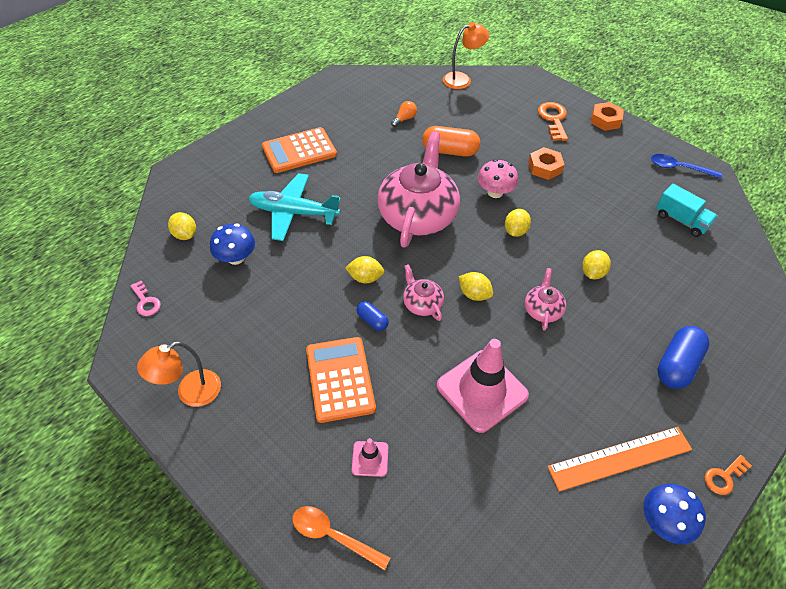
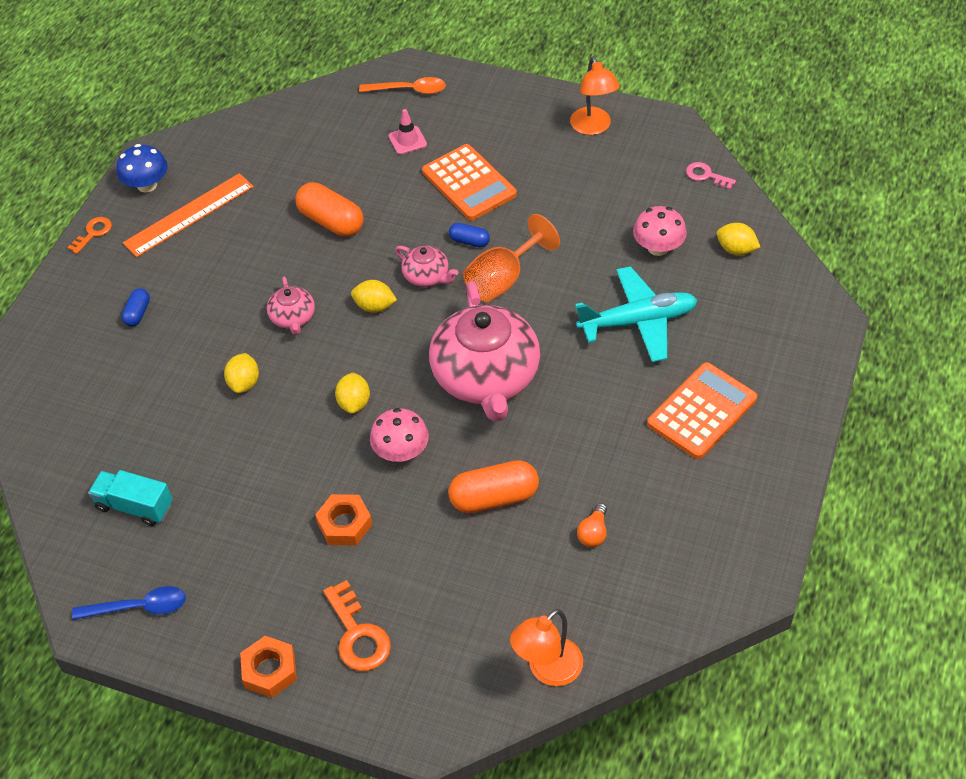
camera: 160 degrees right, 0 degrees up
(190, 393) = (593, 127): orange lamp -> orange lamp turned 135 degrees clockwise
(236, 257) = (658, 247): blue mushroom -> pink mushroom
(365, 278) = (503, 279): yellow lemon -> orange goblet
(482, 390) = (331, 221): pink traffic cone -> orange capsule
(677, 365) = (138, 313): blue capsule -> blue capsule, size x0.54

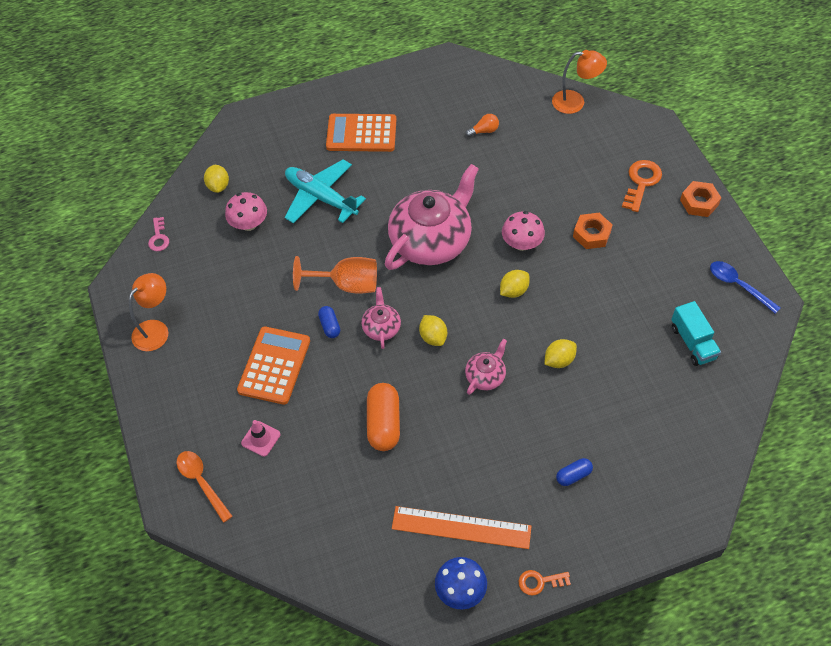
camera: 130 degrees left, 5 degrees up
(494, 498) = (506, 183): orange capsule -> none

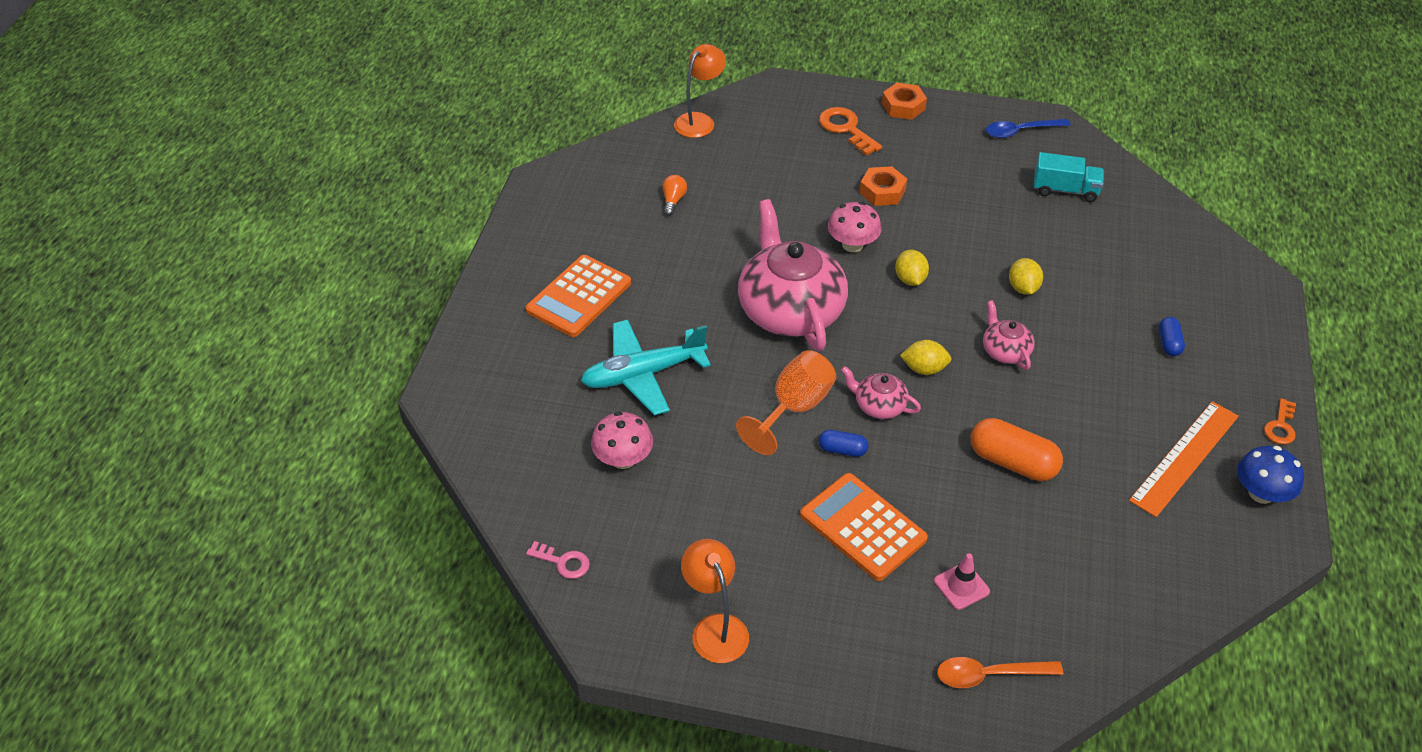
camera: 60 degrees left, 10 degrees down
(218, 186) = (533, 463): yellow lemon -> none

